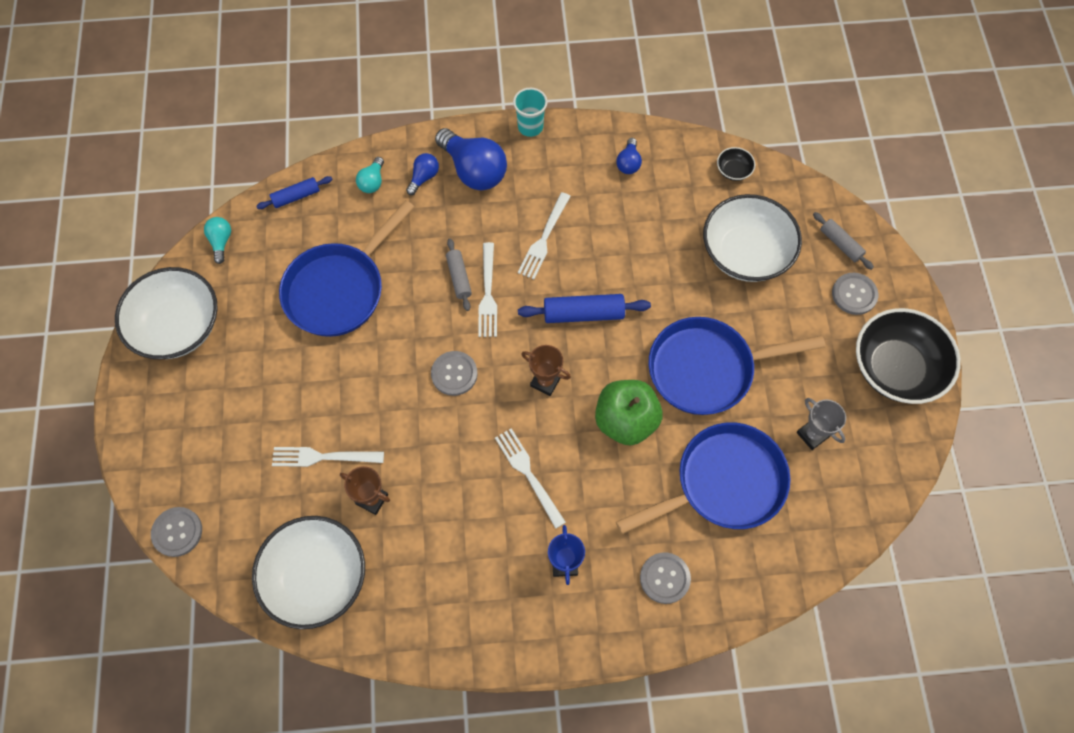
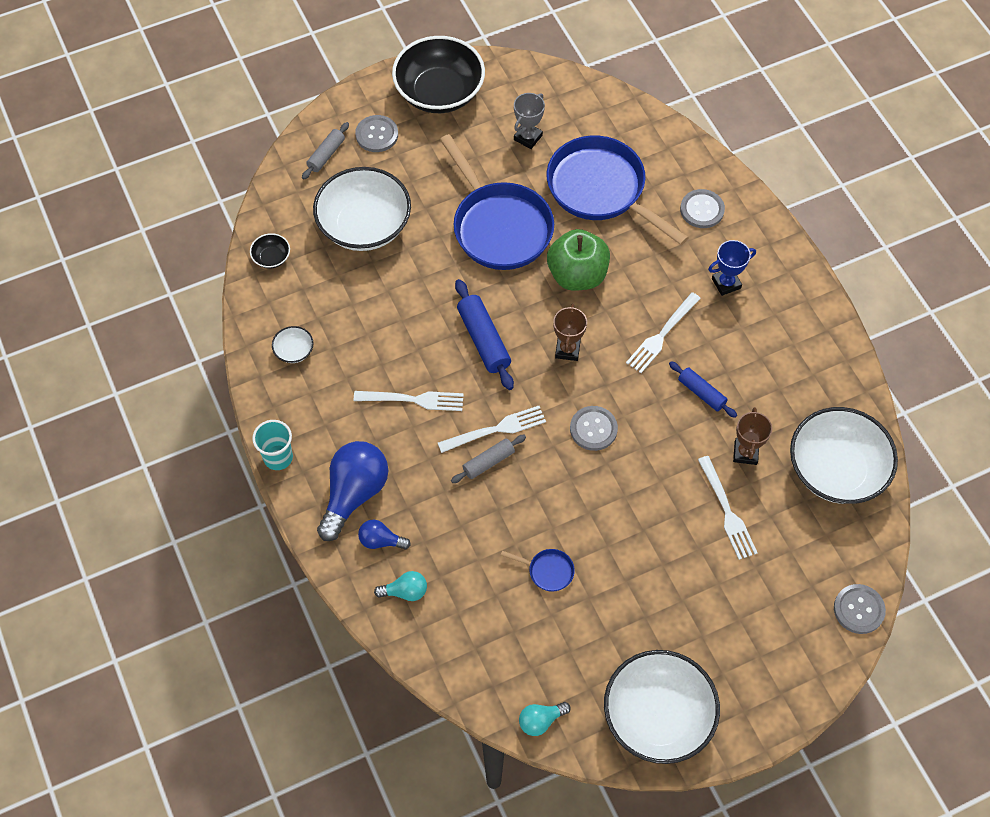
camera: 110 degrees left, 5 degrees down
(296, 196) = (453, 665): blue rolling pin -> blue rolling pin (701, 393)
(339, 289) = (548, 571): blue pan -> blue pan, size x0.40
(628, 163) = (294, 351): blue light bulb -> white bowl

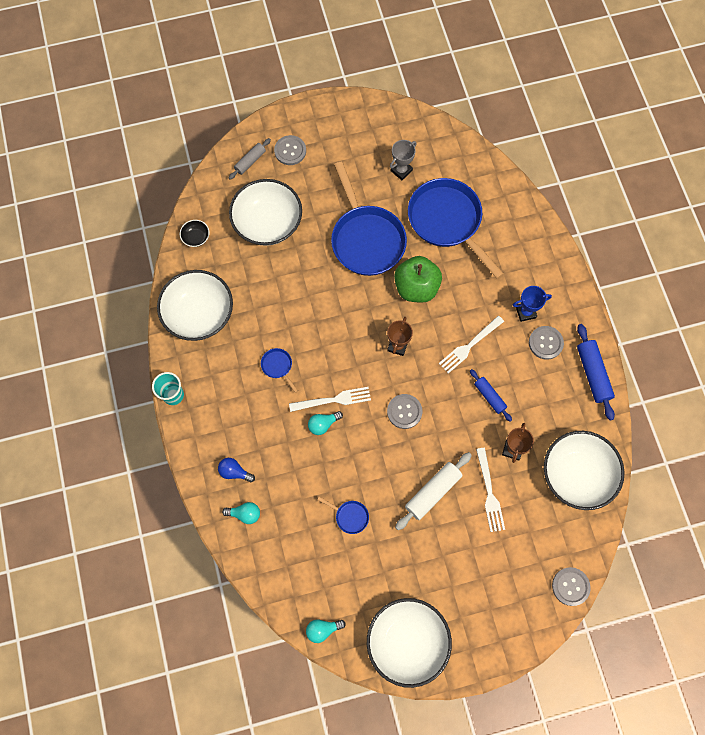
camera: 10 degrees right, 10 degrees up
(294, 351) = (199, 314): white bowl -> white bowl, size x2.42
(354, 494) = (222, 432): blue light bulb -> none
(413, 400) = (278, 366): white fork -> blue pan
(439, 92) = (342, 123): black bowl -> none
(483, 340) = (337, 328): blue rolling pin -> blue rolling pin (592, 374)
(488, 462) = (323, 424): grey rolling pin -> turquoise light bulb
(652, 522) = (432, 492): none -> white rolling pin
(702, 210) = (519, 250): grey button -> grey button (545, 343)

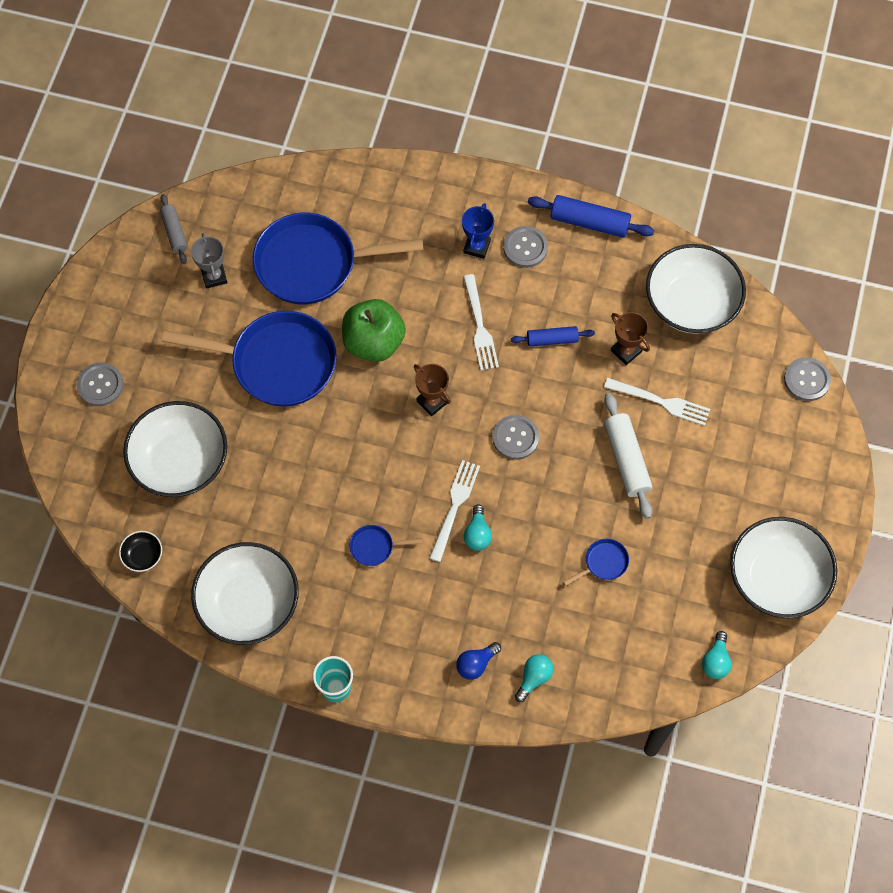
camera: 60 degrees left, 5 degrees down
(250, 161) = (82, 438): grey rolling pin -> grey rolling pin (174, 232)

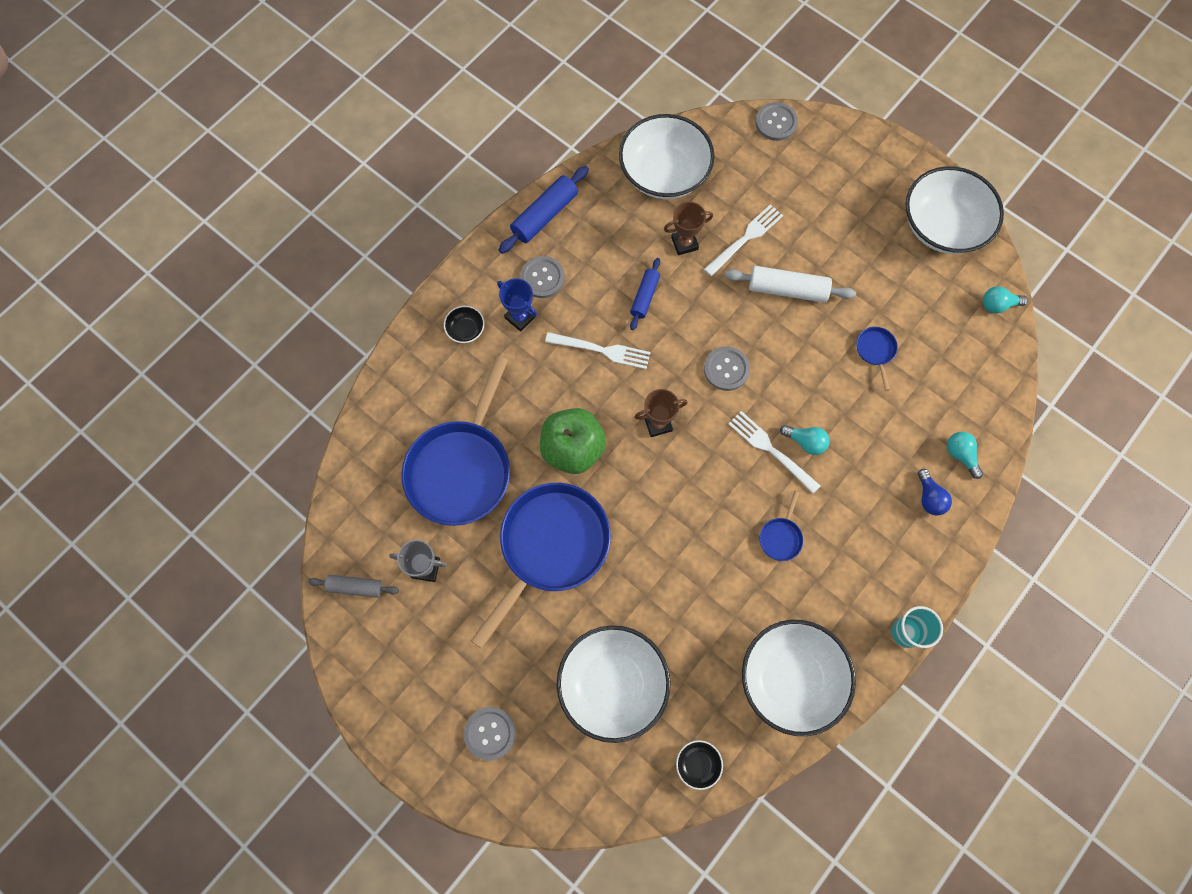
camera: 65 degrees left, 5 degrees up
(442, 209) = (465, 330): none -> black bowl
(715, 661) = (998, 305): turquoise light bulb -> turquoise light bulb turned 135 degrees clockwise

